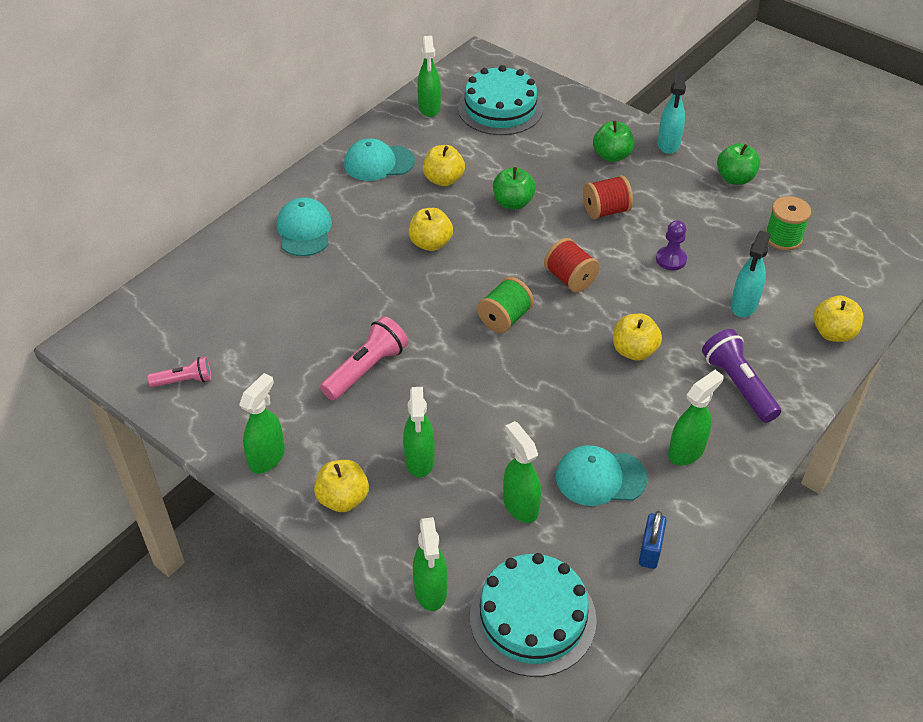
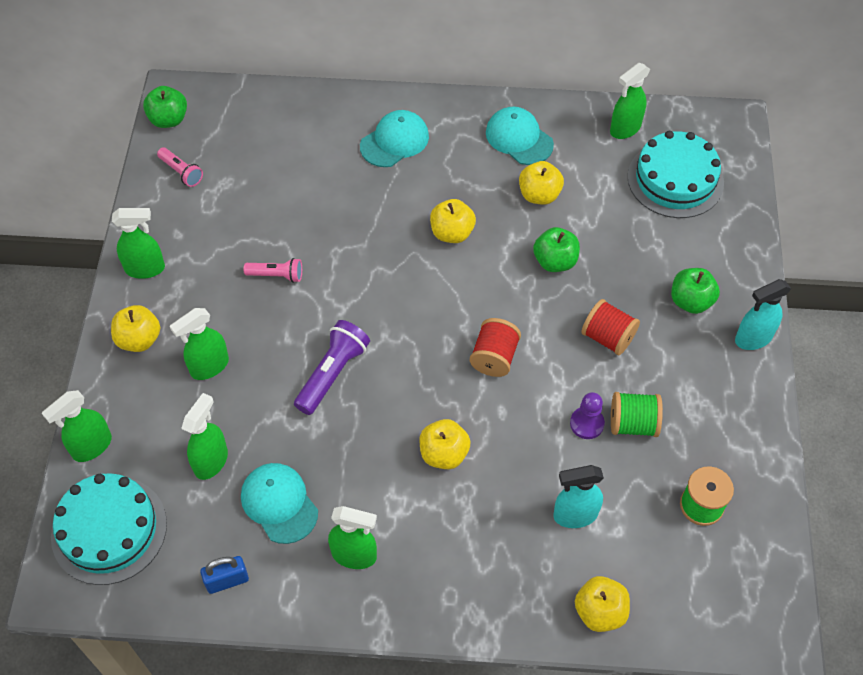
camera: 55 degrees right, 10 degrees up
(366, 369) = (277, 275): pink flashlight -> pink flashlight, size x0.61
(504, 318) = (406, 336): green spool -> green spool (633, 424)
(735, 178) = (754, 420): green apple -> green apple (169, 119)
(738, 385) = (465, 559): purple flashlight -> purple flashlight (332, 373)

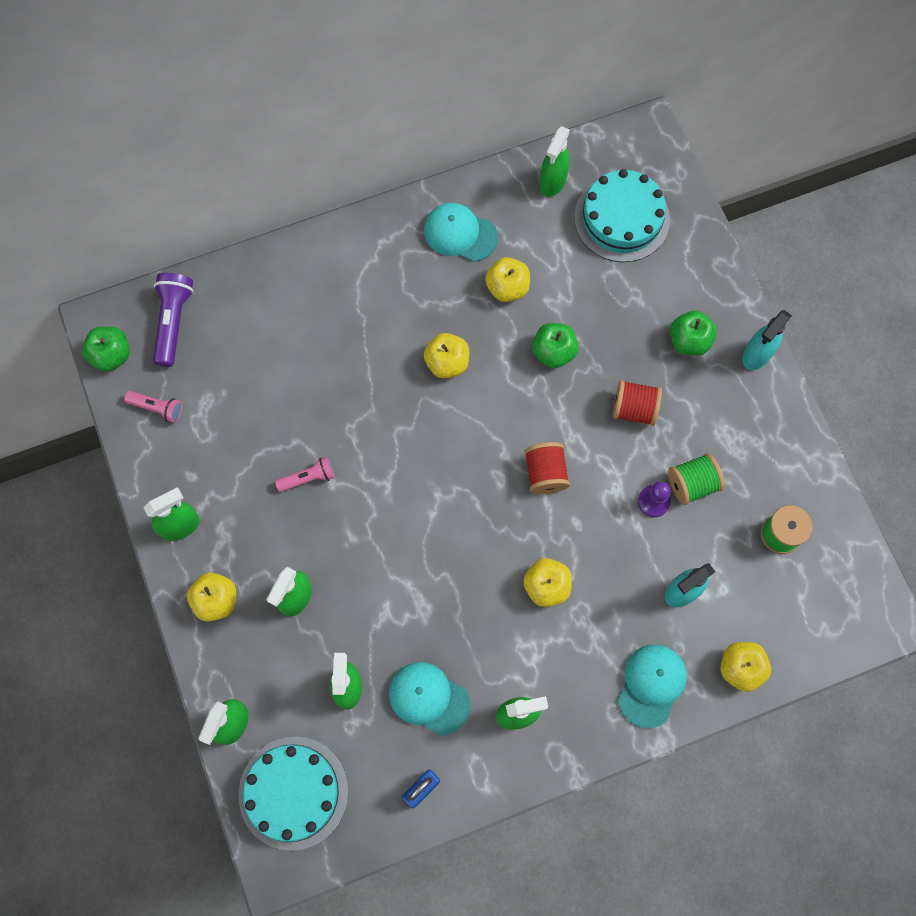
camera: 25 degrees left, 15 degrees up
(332, 373) = (411, 553): purple flashlight -> purple flashlight (173, 322)
(395, 141) = (345, 286): turquoise cap -> turquoise cap (651, 685)

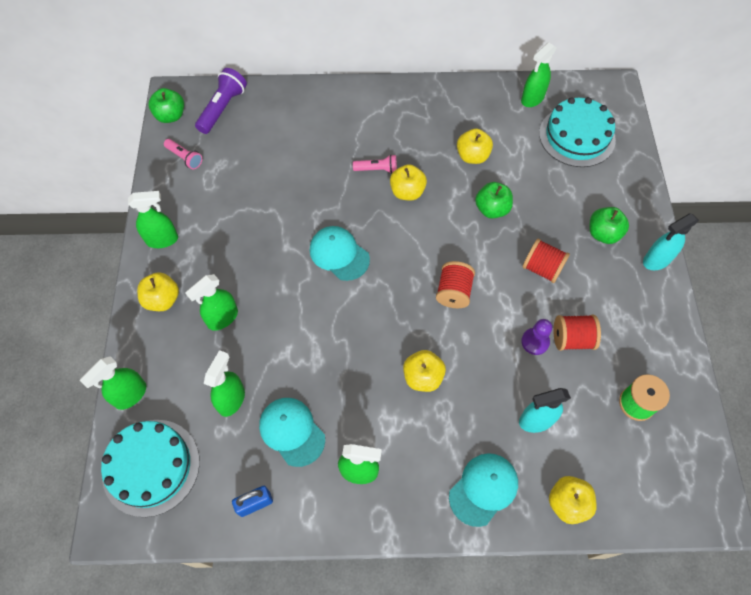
camera: 20 degrees right, 10 degrees down
(308, 478) = (270, 237): pink flashlight -> pink flashlight (377, 169)
(460, 233) = (450, 112): turquoise cap -> turquoise cap (339, 254)
(692, 484) = (572, 339): green spool -> red spool

